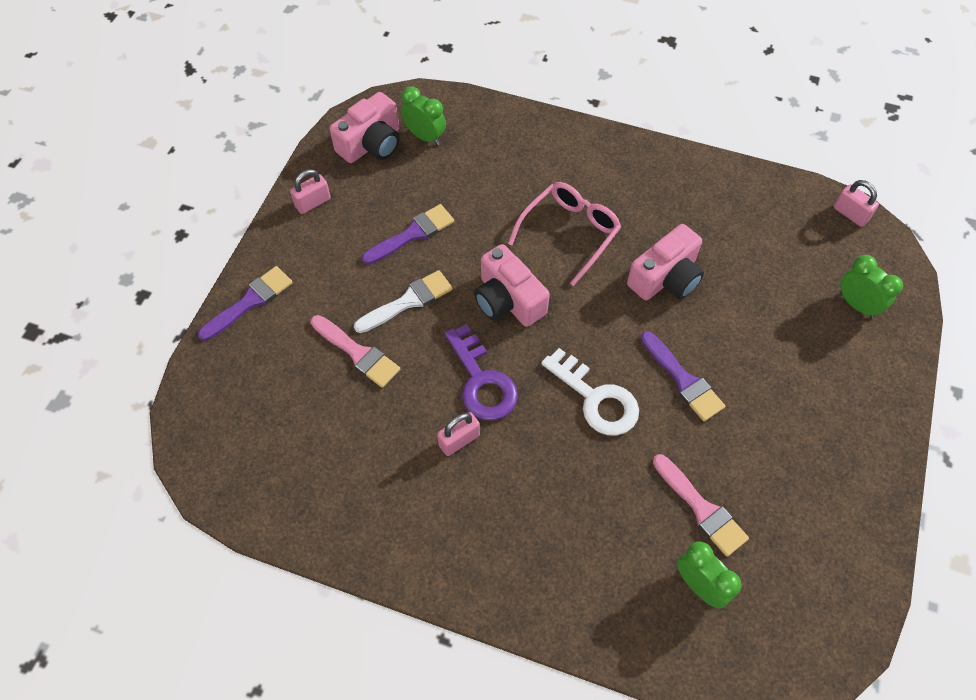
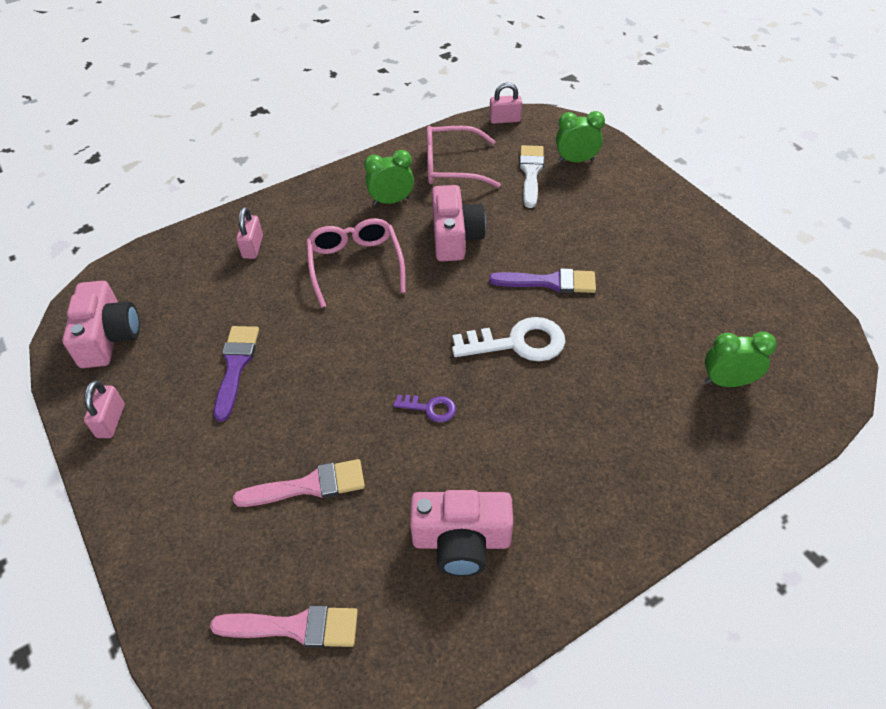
camera: 50 degrees left, 10 degrees down
(250, 301) = (153, 546): purple brush -> none
(408, 301) = (298, 412): white brush -> white brush (531, 173)
(425, 137) = (152, 296): green clock -> green clock (391, 201)
(459, 440) = (471, 461): pink padlock -> pink padlock (253, 247)
(482, 381) = (430, 408): purple key -> purple key, size x0.52
(508, 300) = (373, 342): pink camera -> pink camera (461, 541)
(701, 508) = (665, 340): pink brush -> pink brush (295, 627)
(745, 217) = (452, 166): none -> pink glasses

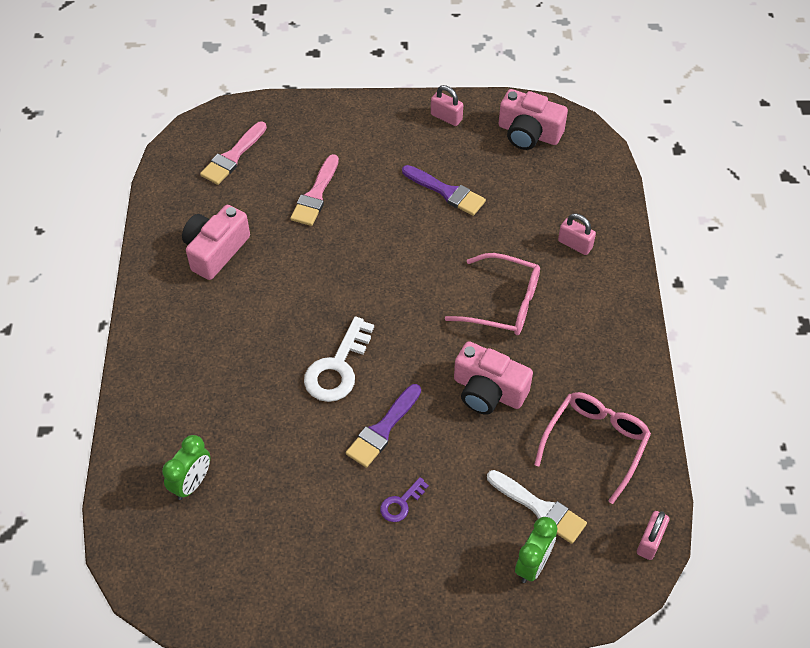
camera: 120 degrees right, 5 degrees up
(391, 201) = (572, 367): green clock -> none
(430, 408) = (322, 283): purple key -> purple key (401, 503)

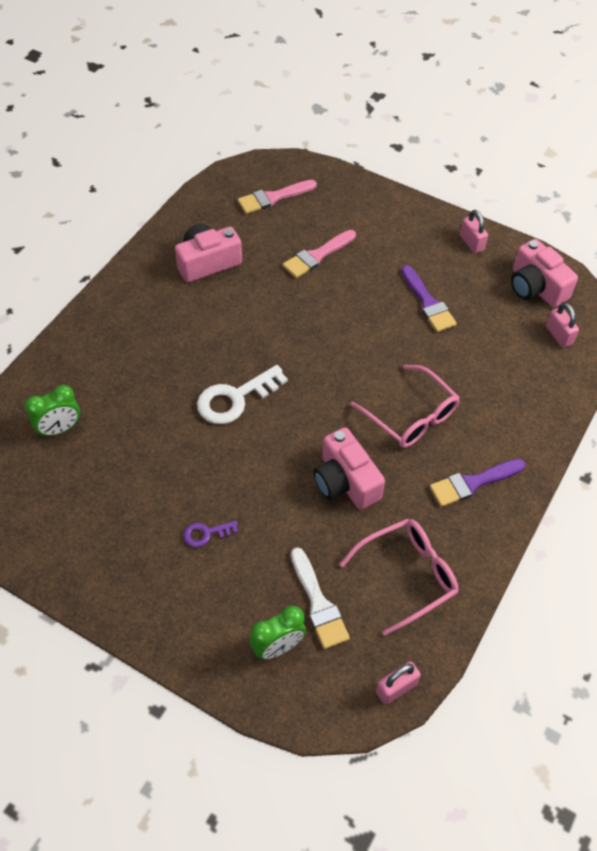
camera: 30 degrees right, 0 degrees up
(382, 429) = (235, 466): purple brush -> purple brush (472, 483)
(575, 244) = (511, 398): pink padlock -> pink padlock (559, 335)

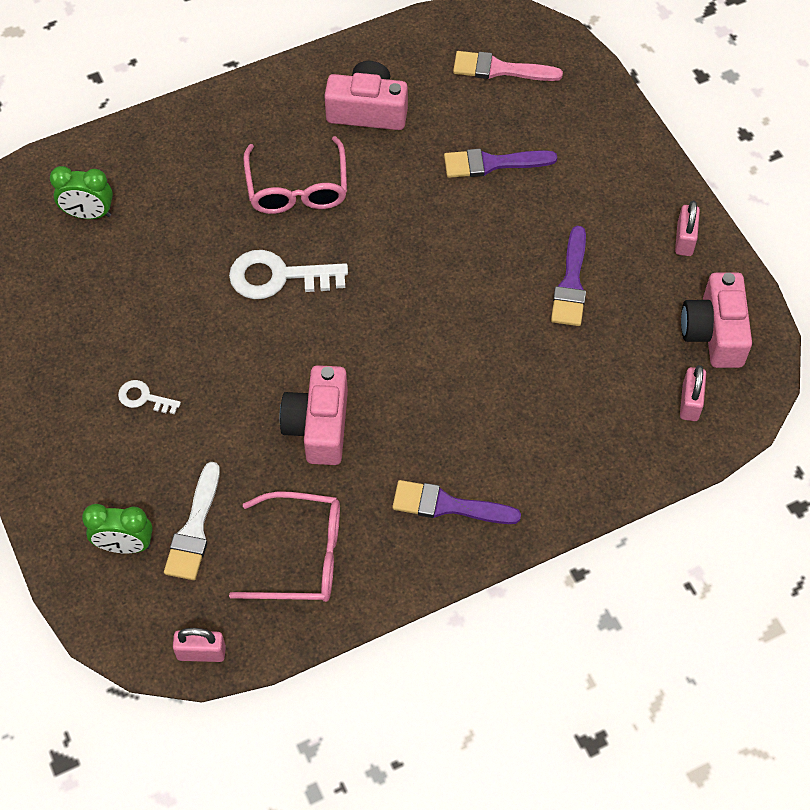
camera: 35 degrees right, 5 degrees up
(206, 533) = (144, 398): purple key -> white key
(317, 256) = (492, 163): pink brush -> purple brush
(411, 416) = (443, 398): pink glasses -> pink glasses (297, 188)

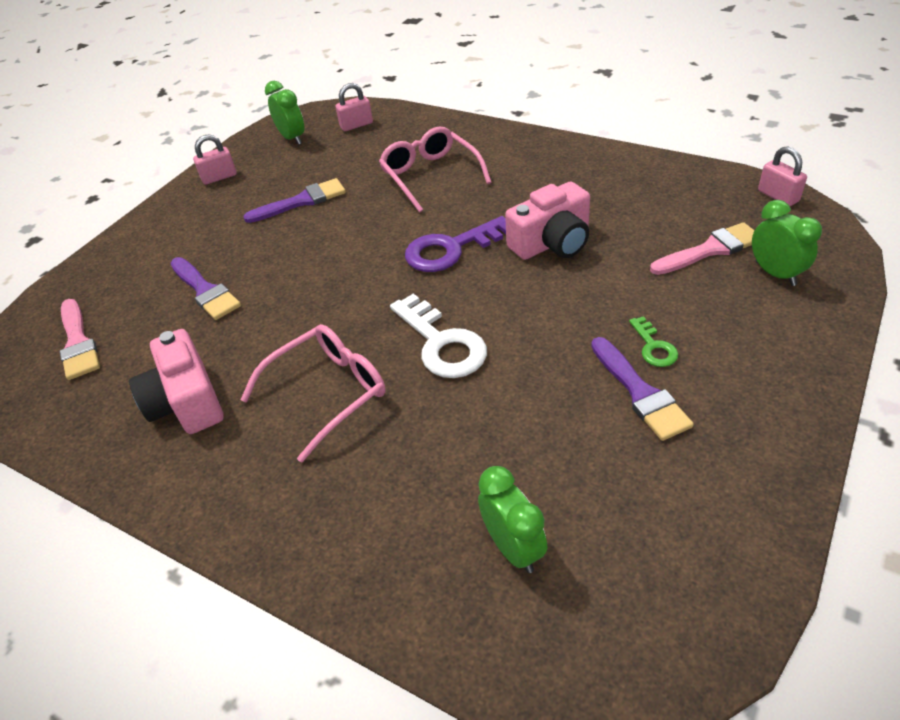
camera: 120 degrees left, 15 degrees down
(144, 398) = (654, 347): white key -> green key
(194, 529) = (710, 250): white brush -> pink brush
(301, 556) = (655, 196): pink glasses -> pink glasses (430, 176)
(383, 350) = (451, 249): none -> purple key
(447, 505) = (537, 165): purple brush -> purple brush (640, 393)
(714, 332) = (292, 138): pink camera -> green clock

